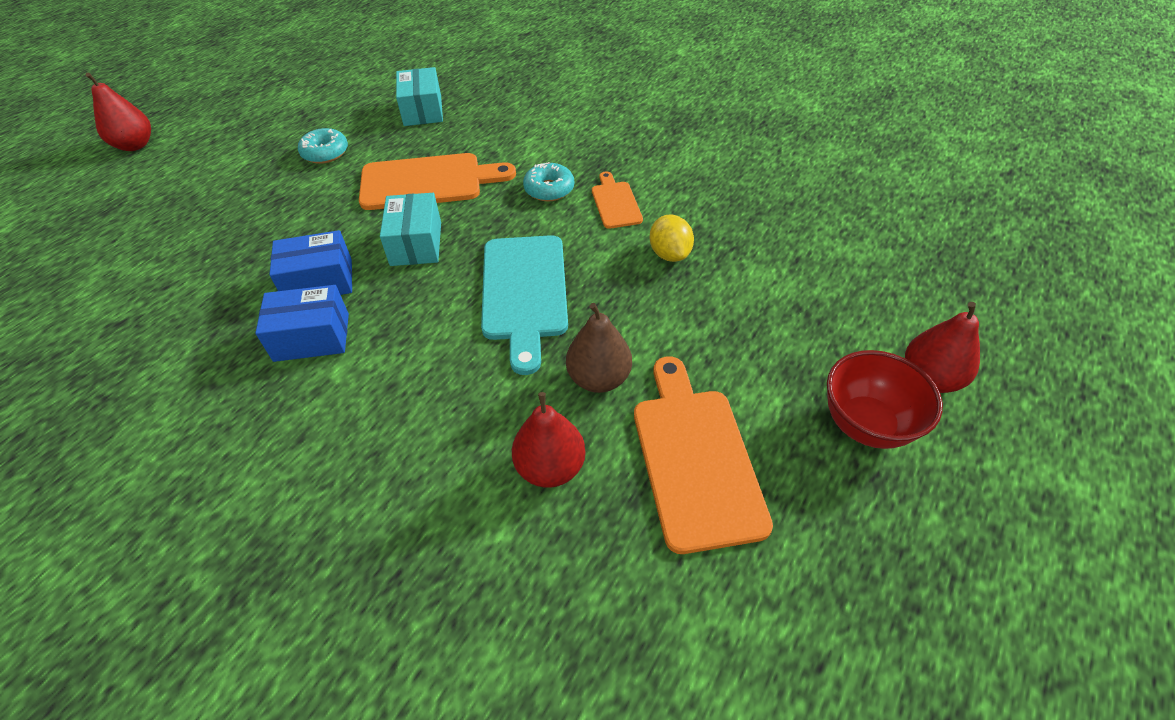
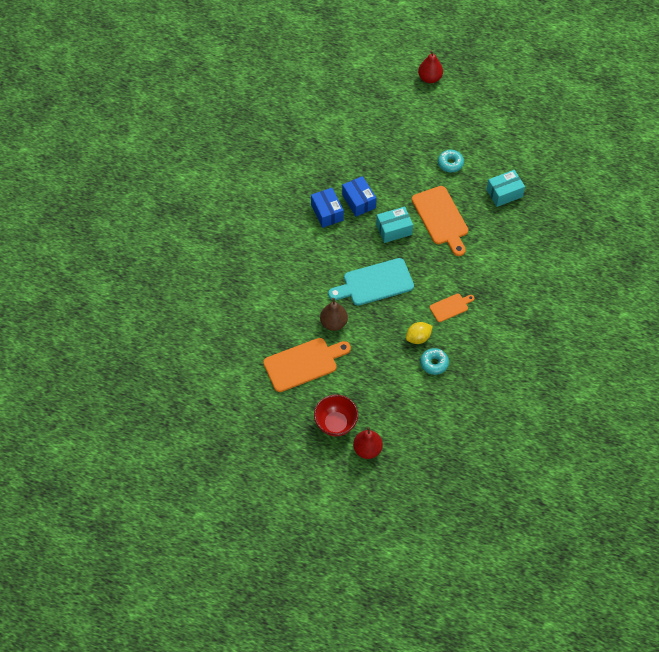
camera: 75 degrees right, 10 degrees up
(549, 189) = (452, 274): turquoise donut -> turquoise donut (434, 363)
(550, 467) = (287, 315): red pear -> none

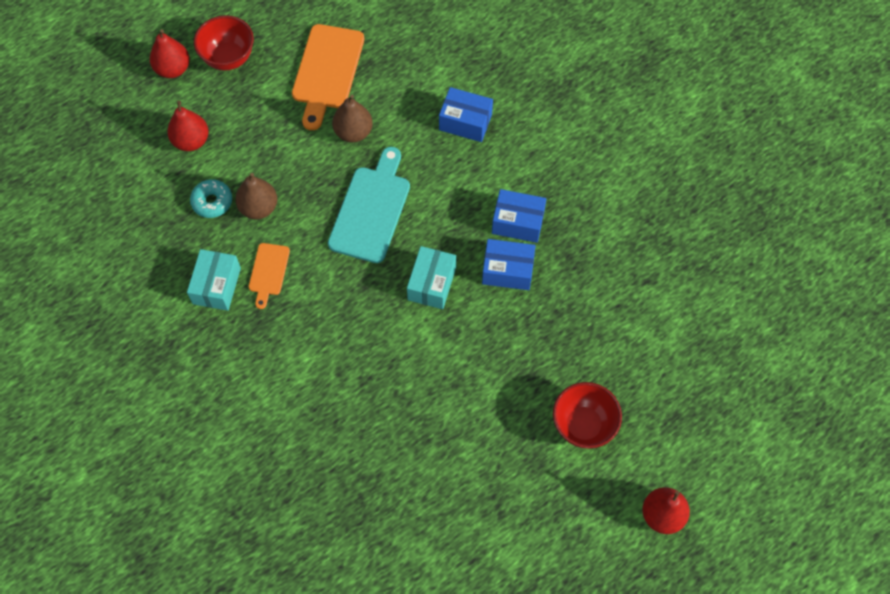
camera: 125 degrees right, 5 degrees up
(283, 272) = (465, 122): none -> blue box
(406, 402) = (191, 141): none -> red pear
(413, 127) = (583, 425): none -> red bowl
(418, 338) = (259, 208): yellow lemon -> brown pear
(441, 218) = (404, 353): orange cutting board -> none
(450, 163) = (484, 430): turquoise donut -> none
(504, 193) = (381, 467): turquoise box -> turquoise box (217, 286)

